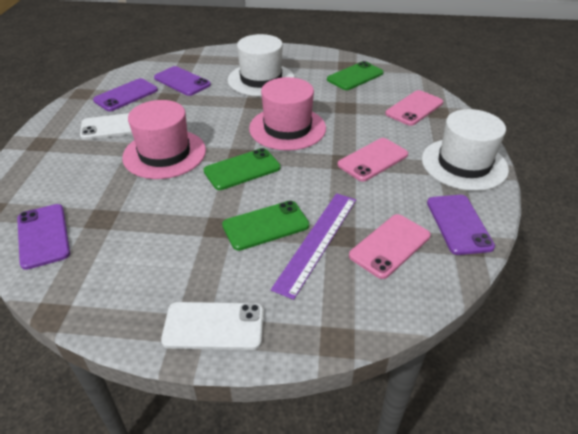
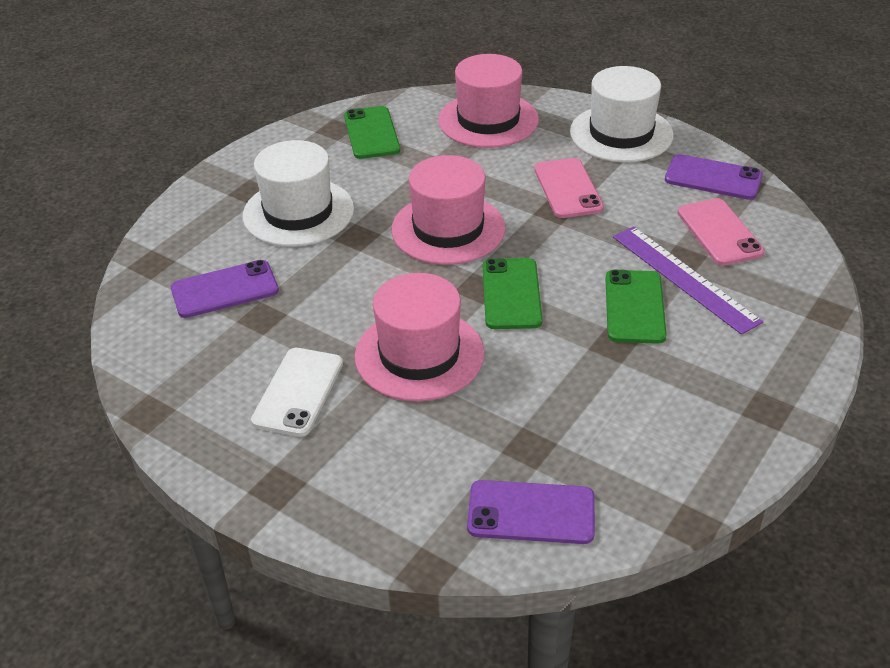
camera: 60 degrees left, 0 degrees up
(126, 95) = (209, 360): purple phone -> none
(214, 326) = (772, 390): white phone -> none
(414, 108) = (488, 120): pink phone -> pink hat

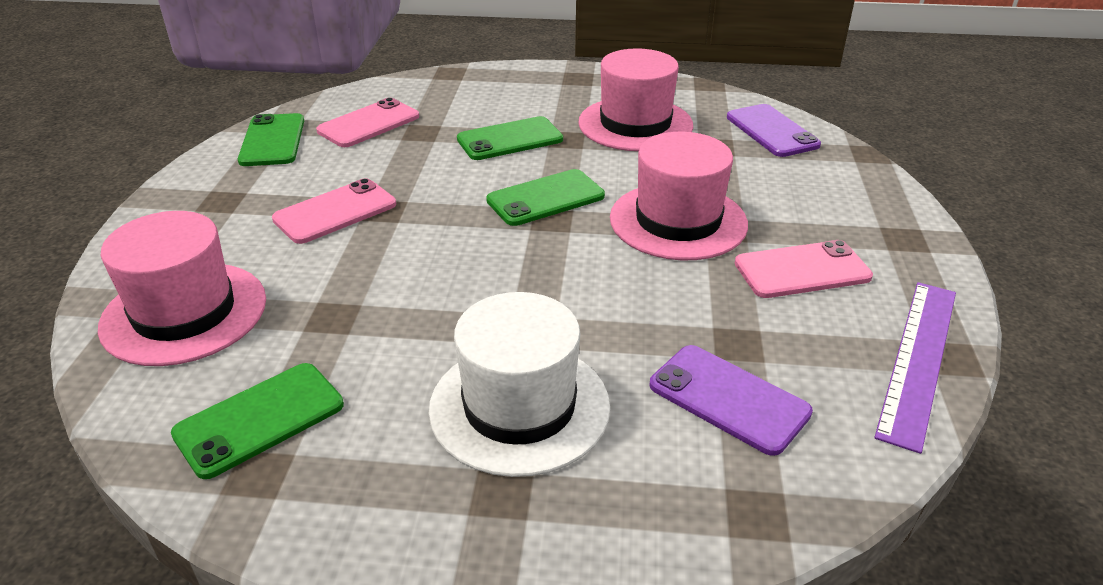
camera: 120 degrees left, 5 degrees down
(298, 392) = (802, 270): white phone -> pink phone
(448, 229) = (466, 266): pink hat -> pink hat (635, 124)
(621, 134) = (194, 206): white hat -> none
(684, 278) = (450, 127): purple ruler -> purple ruler (918, 359)
(713, 178) = (272, 140): purple phone -> green phone

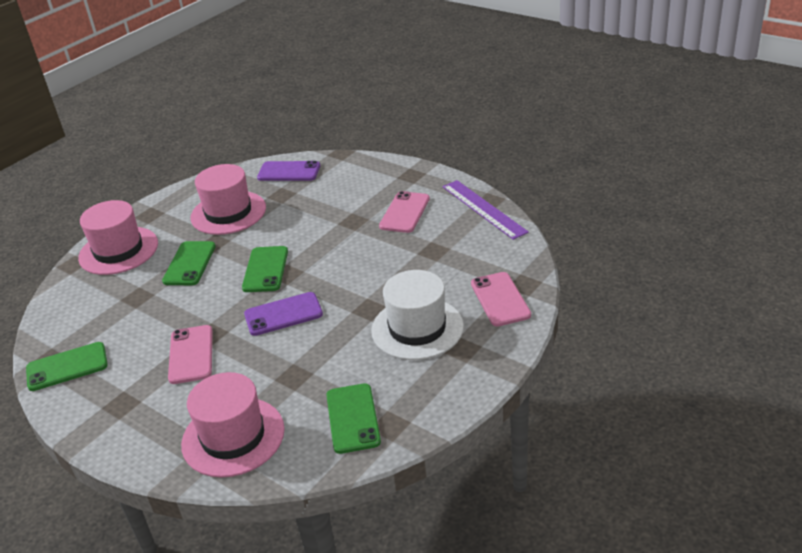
camera: 55 degrees left, 0 degrees up
(272, 140) = (67, 367): green phone -> green phone turned 45 degrees counterclockwise
(368, 124) = (98, 317): pink phone -> pink phone (500, 299)
(678, 221) = (332, 233): pink hat -> pink hat (118, 251)
(728, 399) = (463, 267): purple phone -> purple phone (283, 314)

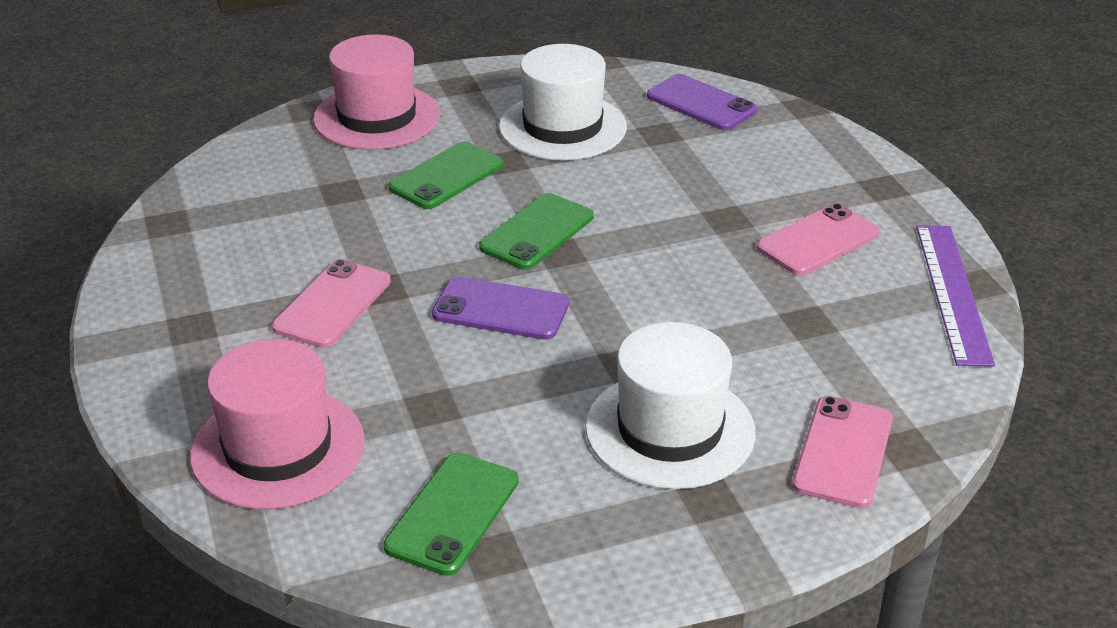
camera: 30 degrees right, 0 degrees up
(67, 367) = (178, 243): green phone -> none
(228, 213) = (562, 127): pink hat -> white hat

